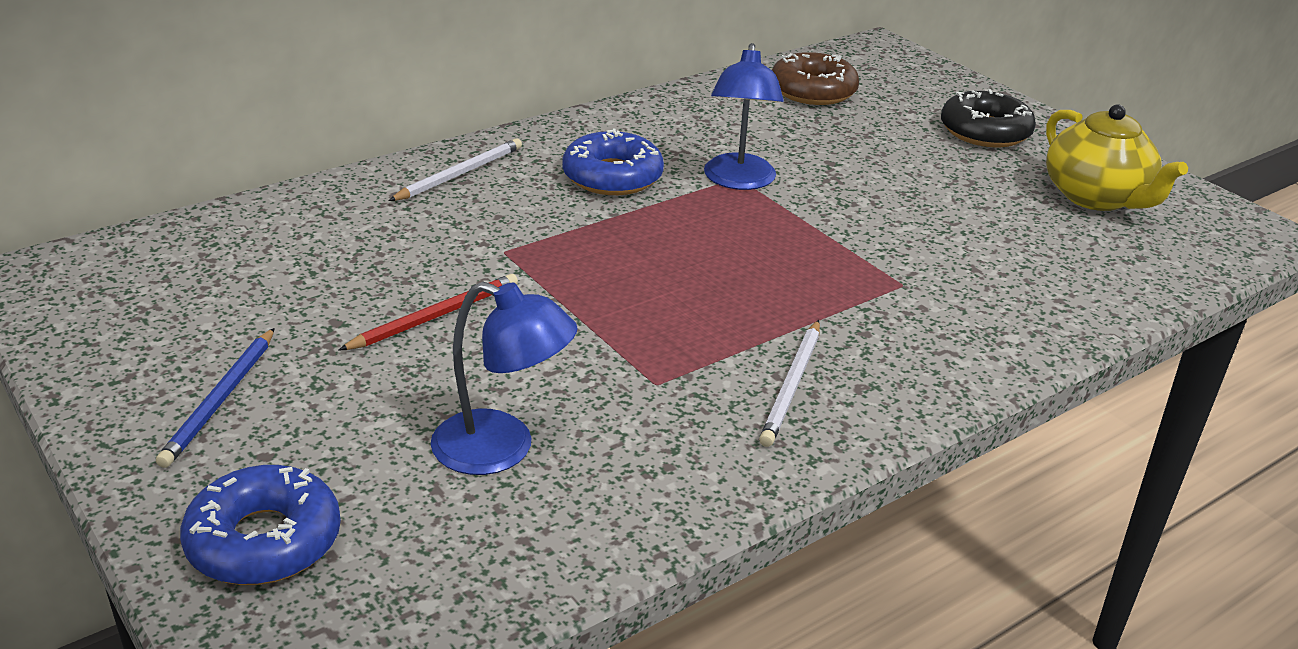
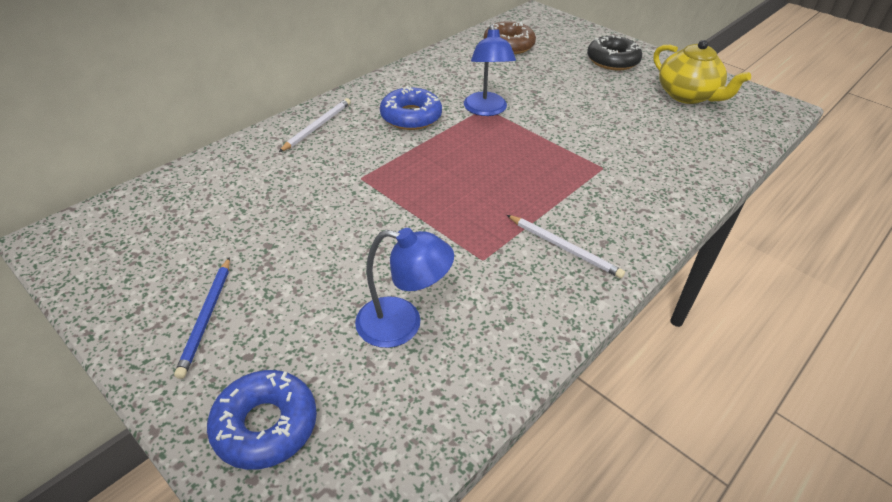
camera: 10 degrees left, 10 degrees up
(434, 317) = (330, 232): red pencil -> none
(792, 385) = (564, 248): white pencil -> white pencil turned 60 degrees counterclockwise

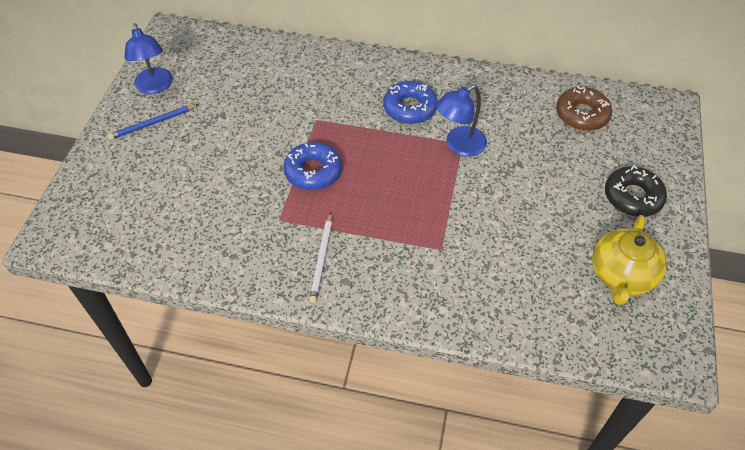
camera: 60 degrees right, 10 degrees up
(265, 425) = (100, 187): blue donut -> blue donut (313, 171)
(317, 127) = (353, 68): white pencil -> none
(402, 324) = (197, 207): blue lamp -> blue lamp (155, 87)

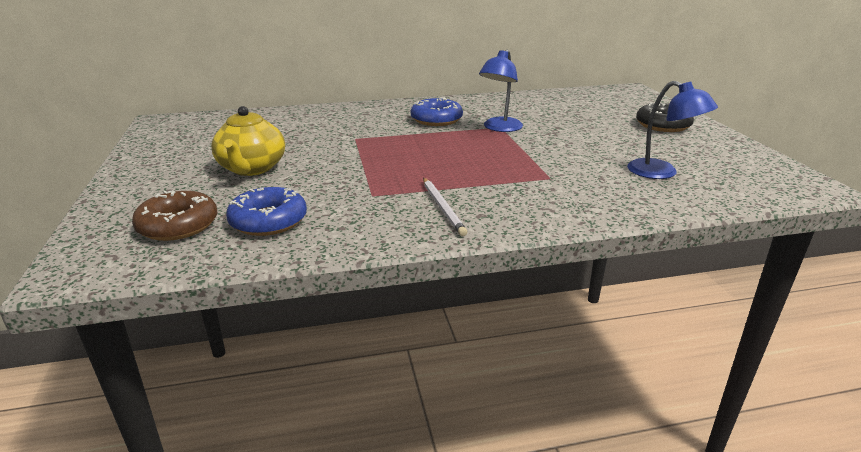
camera: 25 degrees left, 25 degrees down
(153, 123) = (176, 168): blue pencil -> none
(155, 87) = (163, 149): blue lamp -> blue lamp (661, 173)
(313, 171) = (380, 163): blue donut -> blue donut (268, 221)
(582, 114) = (575, 101): brown donut -> brown donut (178, 225)
(621, 275) = (711, 159): yellow teapot -> yellow teapot (252, 168)

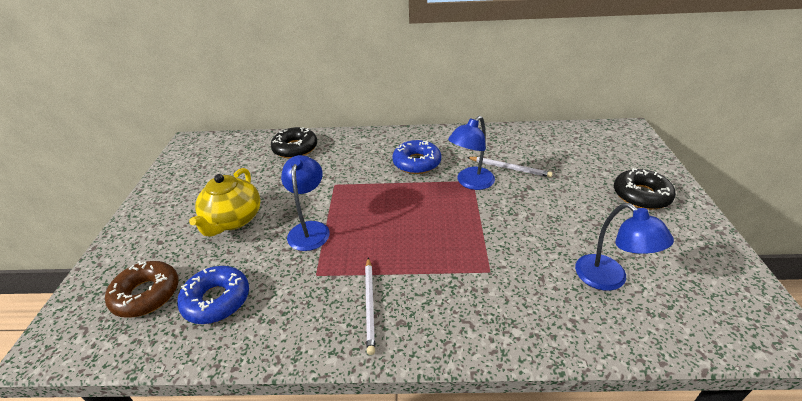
camera: 15 degrees right, 10 degrees up
(294, 118) = (295, 148): none -> black donut
(346, 168) = (310, 229): none -> blue lamp
(532, 117) = (509, 168): none -> white pencil

